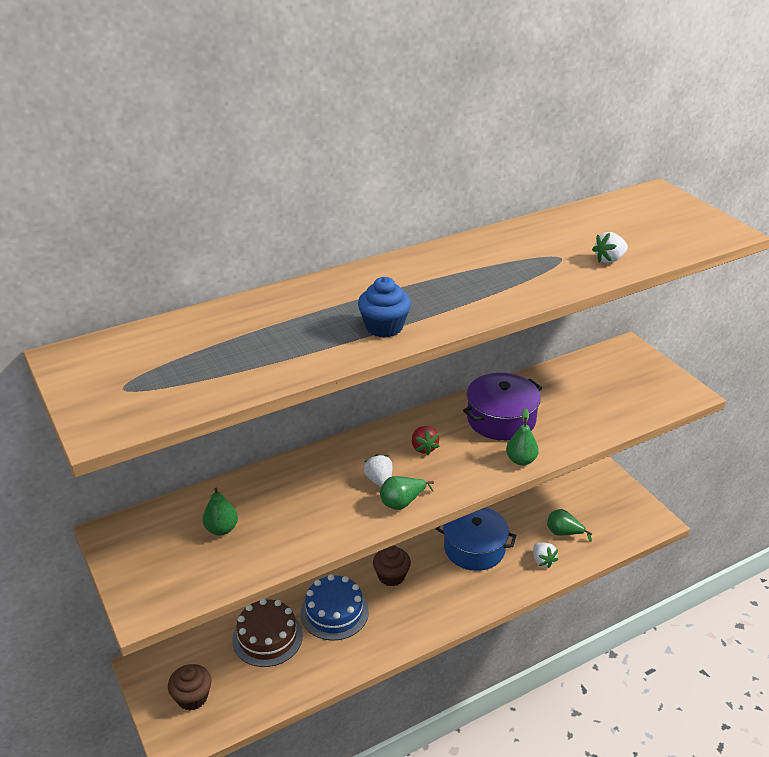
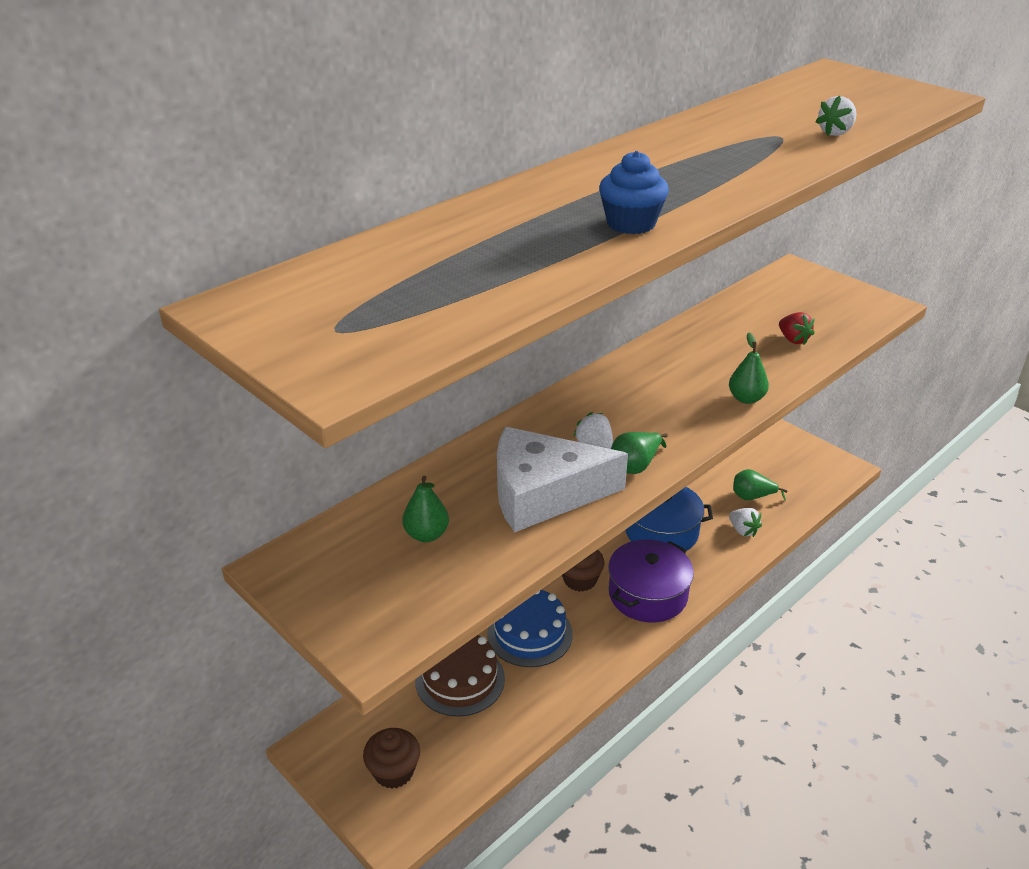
camera: 15 degrees left, 0 degrees up
(321, 512) = (543, 493): none -> white cheese
(424, 448) = (628, 403): red strawberry -> red strawberry (793, 339)
(501, 419) = (699, 360): purple pot -> purple pot (648, 594)

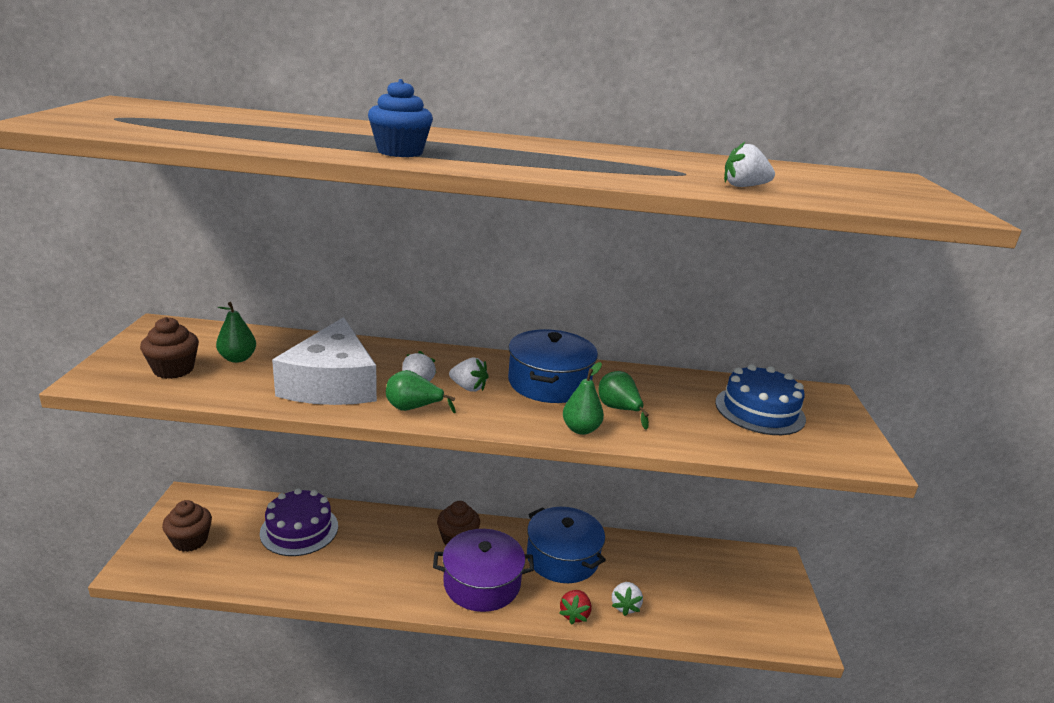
camera: 45 degrees right, 10 degrees down
(406, 586) = (173, 369): none -> brown cupcake
(460, 679) = (299, 529): brown cake -> purple cake
(529, 633) = (375, 541): blue cake -> blue cake (759, 410)
(543, 493) = (332, 383): white cheese -> white cheese turned 135 degrees counterclockwise
(627, 421) = (468, 387): none -> white strawberry
(659, 378) = (549, 383): none -> blue pot
(752, 497) = (674, 593): green pear -> green pear (619, 409)
(793, 339) = (712, 426): red strawberry -> red strawberry (574, 614)

